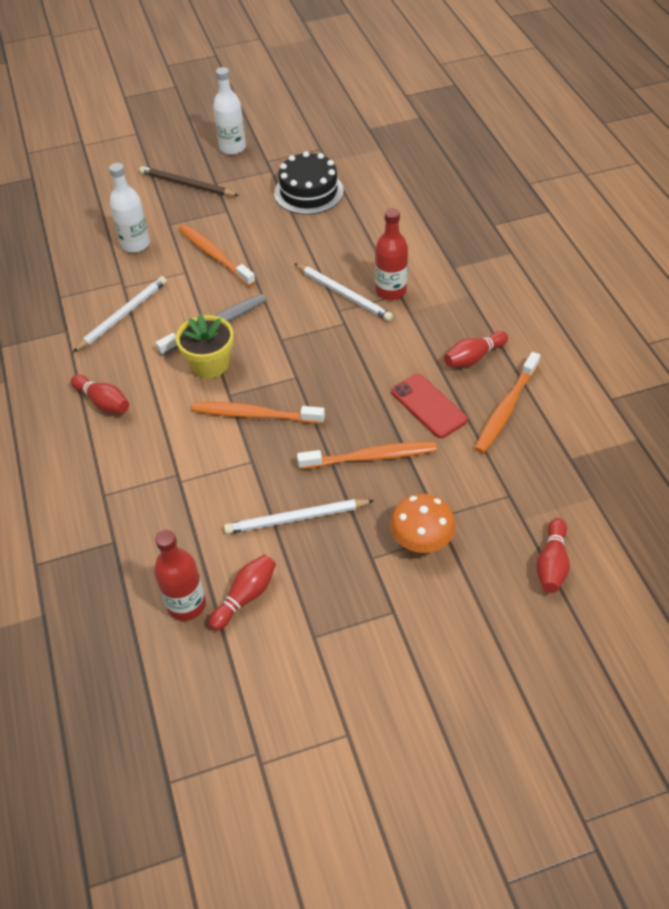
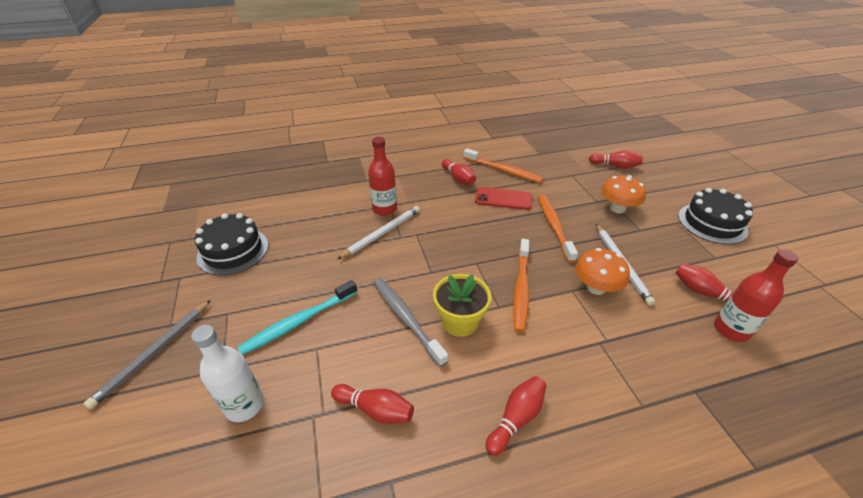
camera: 90 degrees left, 10 degrees down
(122, 315) = (375, 409): white pencil -> red bowling pin
(187, 185) = (154, 353): brown pencil -> grey pencil
(215, 256) = (299, 321): orange toothbrush -> turquoise toothbrush
(232, 148) = (112, 310): white bottle -> none
(255, 484) = (596, 287): none -> orange mushroom
(396, 662) = (712, 223): none -> black cake
(428, 406) = (503, 199): red phone -> red phone turned 45 degrees clockwise

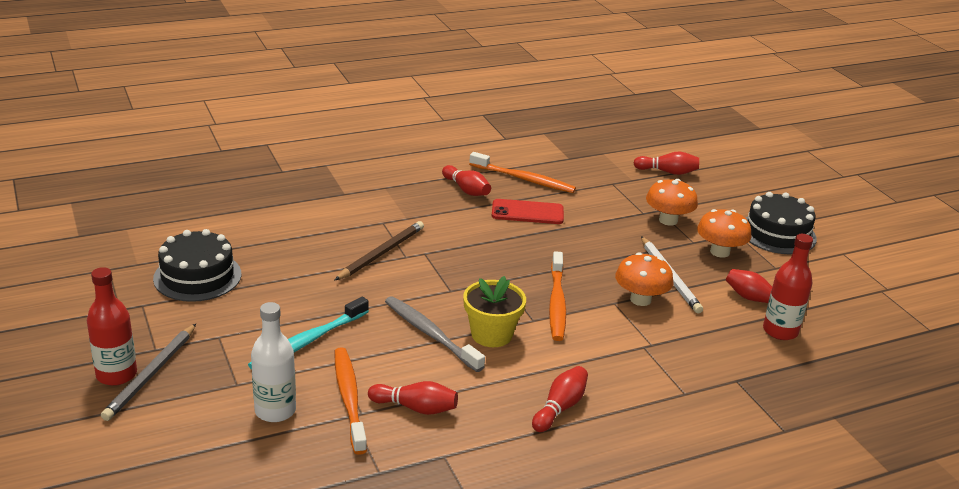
camera: 10 degrees left, 10 degrees down
(382, 233) = (381, 253): white pencil -> brown pencil
(384, 209) = (377, 227): red bottle -> red bottle (116, 375)
(554, 226) = (592, 241): orange toothbrush -> orange toothbrush (349, 399)
(664, 240) = (719, 252): none -> orange mushroom

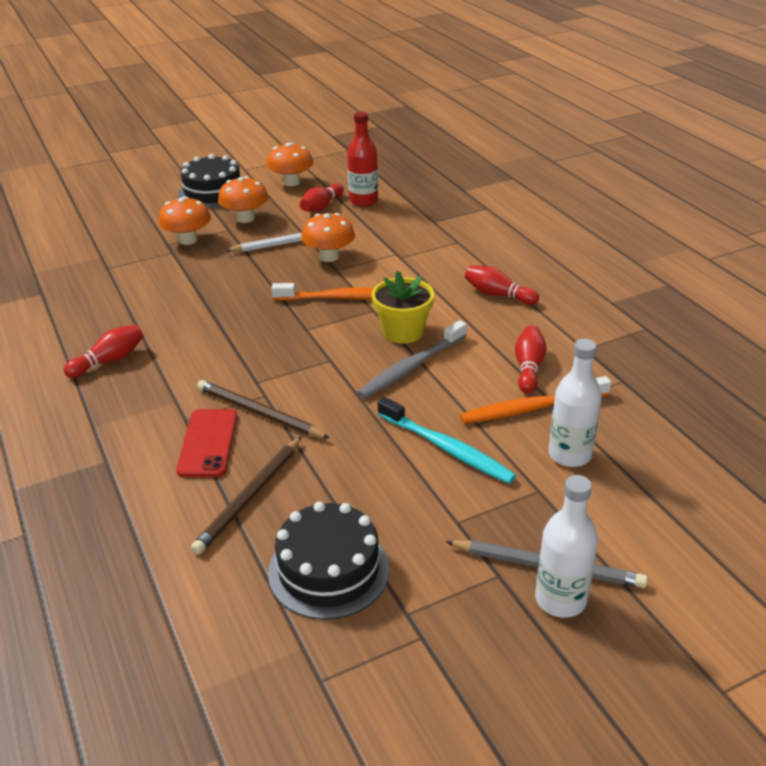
camera: 90 degrees left, 5 degrees up
(116, 375) = (560, 599): red bottle -> white bottle
(284, 248) = (250, 497): none -> brown pencil
(523, 179) = (88, 322): orange toothbrush -> none
(527, 212) = (167, 317): red phone -> red phone (208, 443)
(667, 172) = (87, 237): red bowling pin -> none
(817, 283) = (291, 182): none -> orange mushroom

